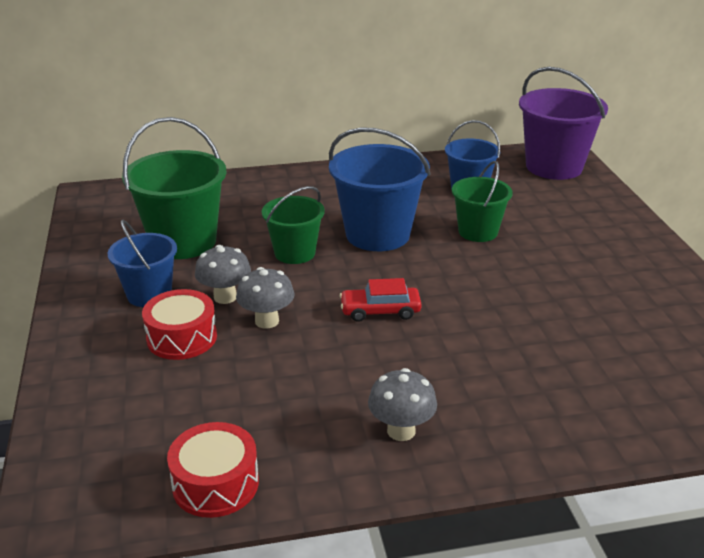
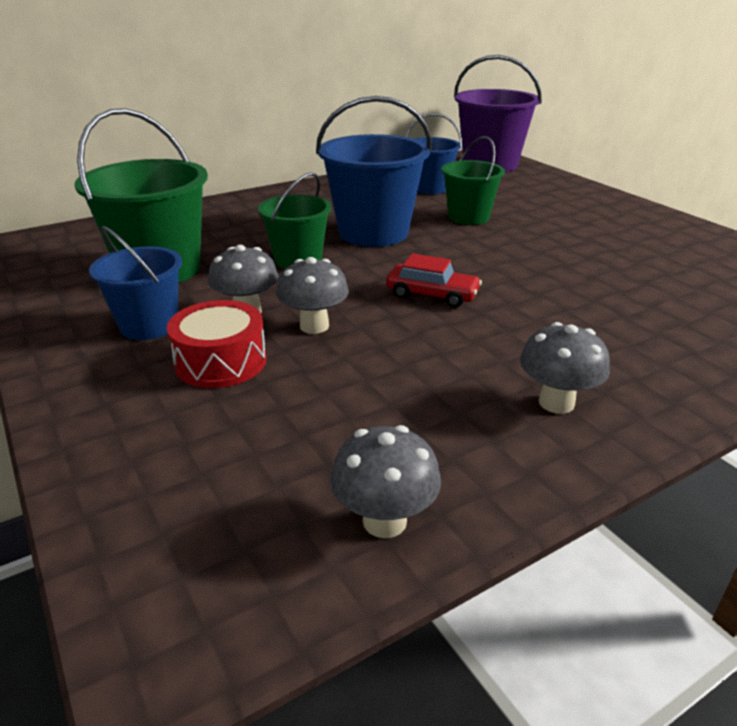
camera: 20 degrees left, 0 degrees up
(215, 484) = (384, 521): red drum -> grey mushroom
(380, 311) = (432, 295): red car -> red car turned 135 degrees counterclockwise

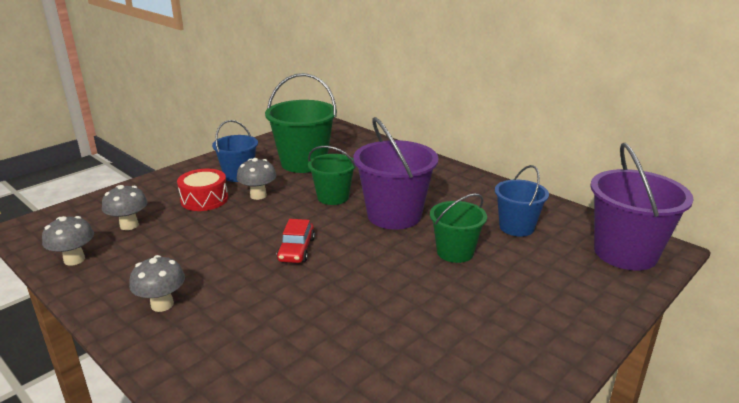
camera: 75 degrees right, 5 degrees down
(314, 326) = (245, 217): grey mushroom -> grey mushroom (129, 225)
(373, 233) = (394, 215): blue bucket -> purple bucket

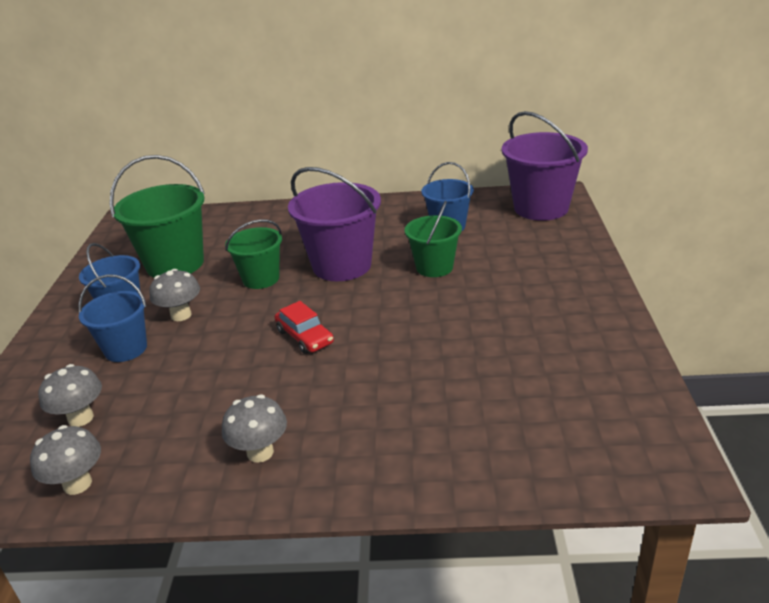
camera: 40 degrees left, 5 degrees up
(204, 199) = (126, 349): red drum -> blue bucket

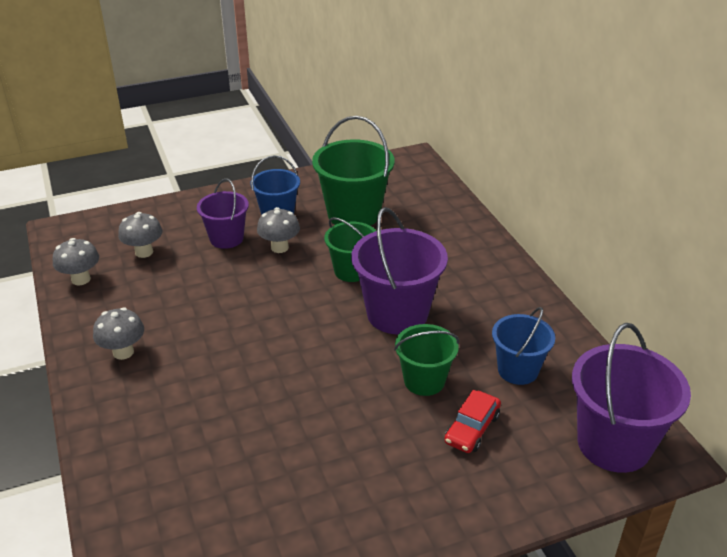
camera: 65 degrees right, 5 degrees up
(126, 349) = (226, 238): blue bucket -> purple bucket
(305, 337) = (272, 327): red car -> red car (472, 428)

